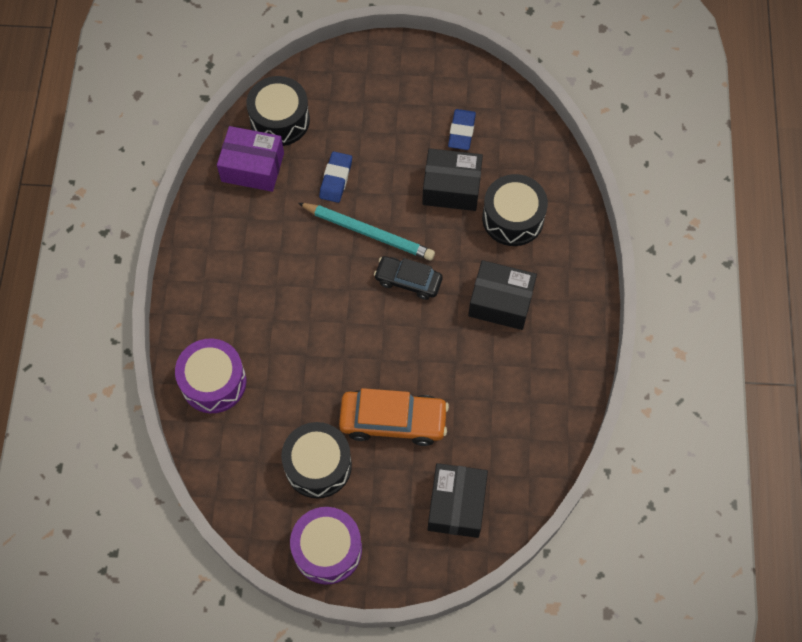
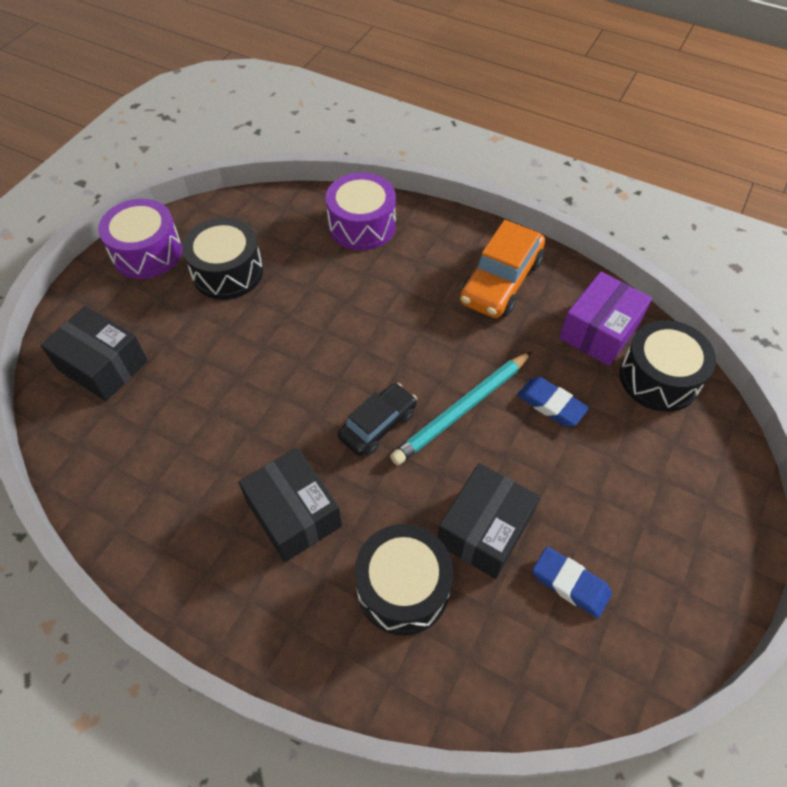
camera: 115 degrees right, 10 degrees down
(393, 421) = (227, 347): orange car -> orange car (500, 281)
(500, 302) = (294, 514): black box -> black box turned 75 degrees counterclockwise

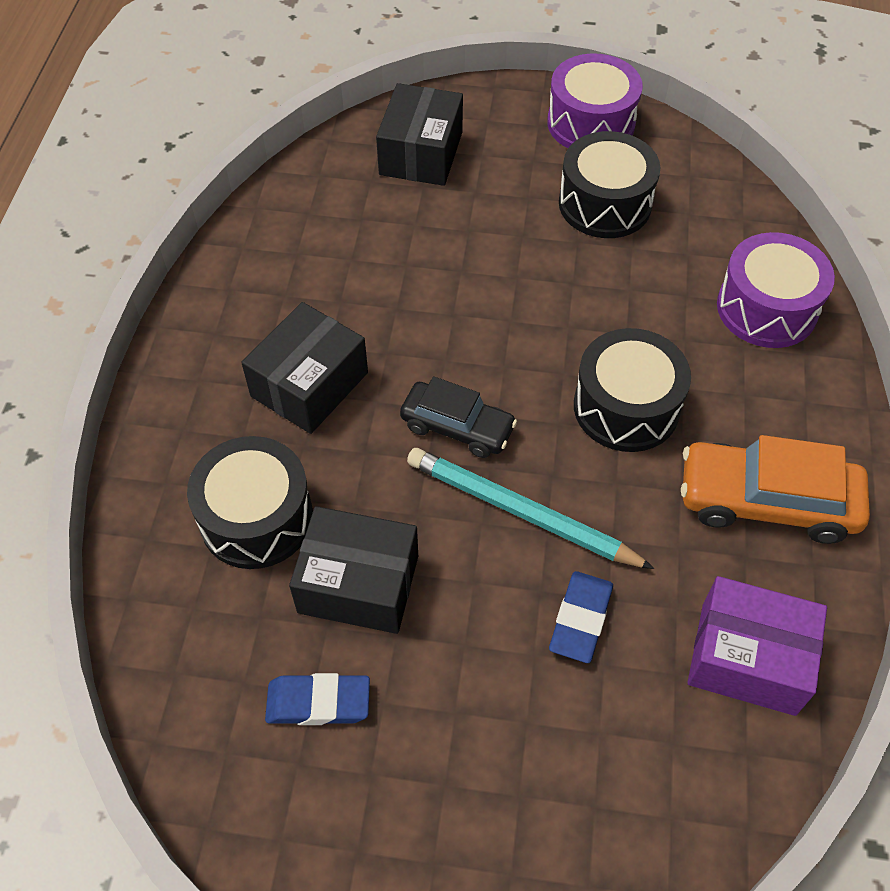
camera: 70 degrees right, 0 degrees up
(570, 584) = (318, 702): blue eraser -> blue eraser turned 75 degrees clockwise
(658, 378) = (701, 763): black drum -> black drum (626, 407)

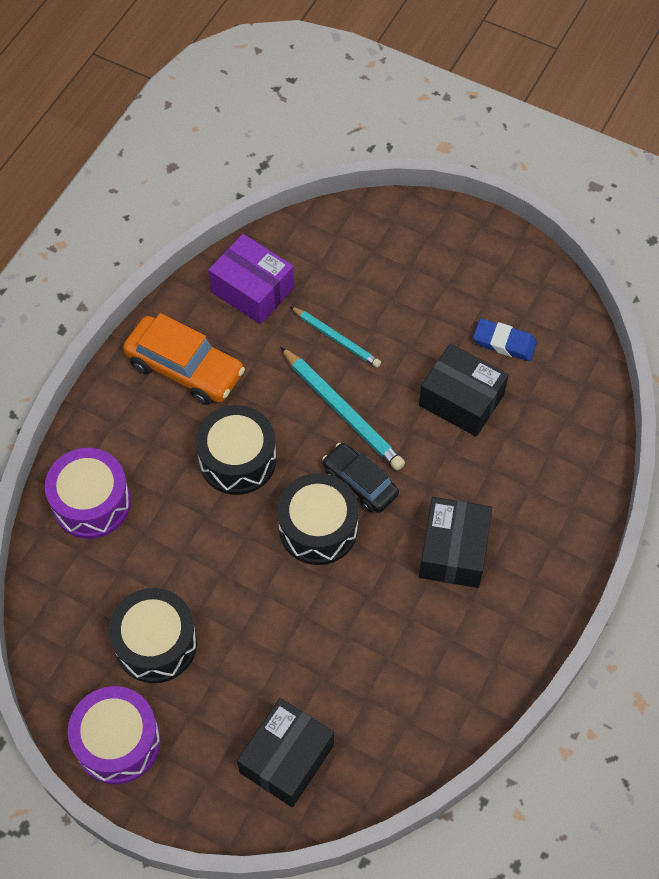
camera: 160 degrees left, 5 degrees up
(256, 518) = (515, 462): black drum -> black drum (318, 528)
(309, 384) = (453, 551): black box -> black box turned 45 degrees counterclockwise
(580, 619) = (336, 338): blue eraser -> turquoise pencil

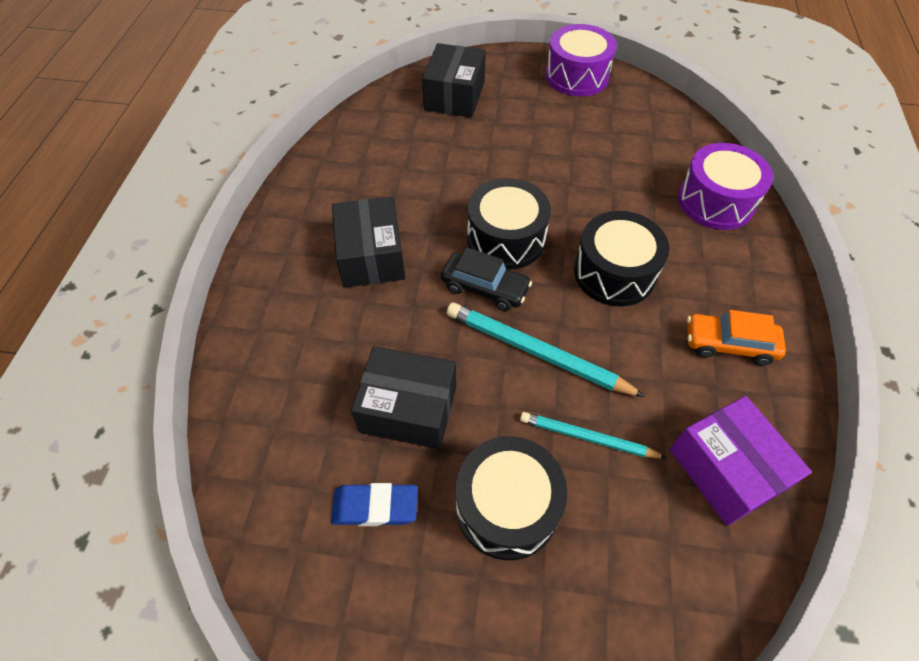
camera: 160 degrees right, 5 degrees down
(156, 643) = (590, 129): black drum -> black drum (507, 506)
(185, 368) = (729, 344): orange car -> orange car, size x0.65
(252, 290) = (725, 469): purple box -> purple box turned 45 degrees clockwise

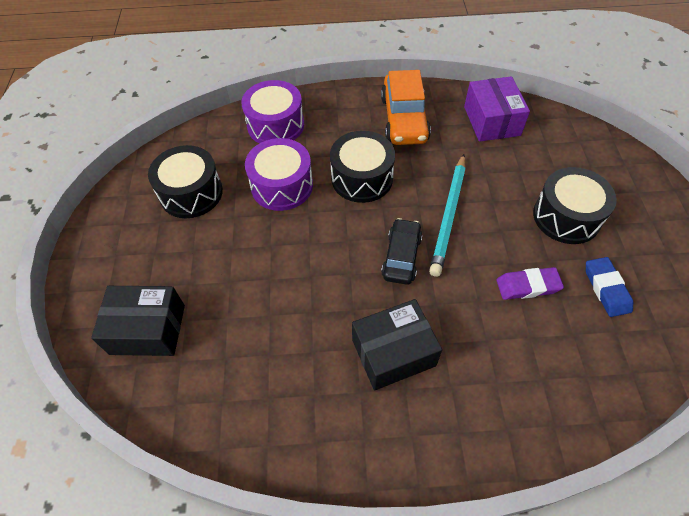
camera: 100 degrees left, 0 degrees up
(408, 408) = (528, 286): black box -> purple eraser
(506, 239) = (345, 250): black drum -> black drum (191, 193)
(577, 76) = (115, 223): purple drum -> purple drum (282, 186)
(587, 437) = (501, 182): turquoise pencil -> none
(725, 469) = (491, 121): purple box -> purple box turned 60 degrees counterclockwise
(729, 344) = (404, 119): orange car -> orange car, size x1.53

